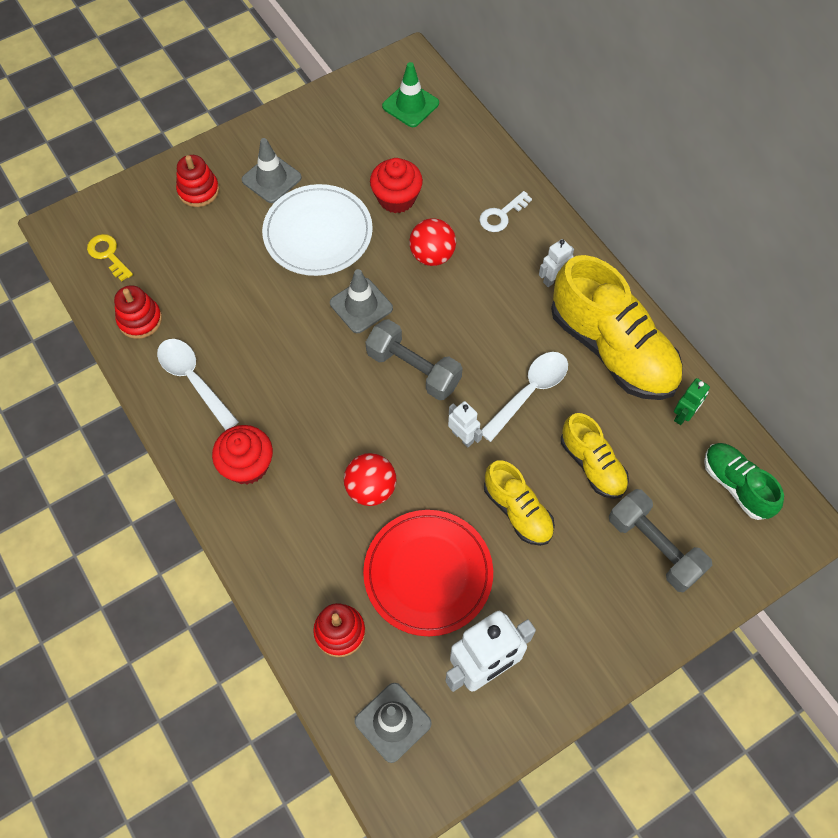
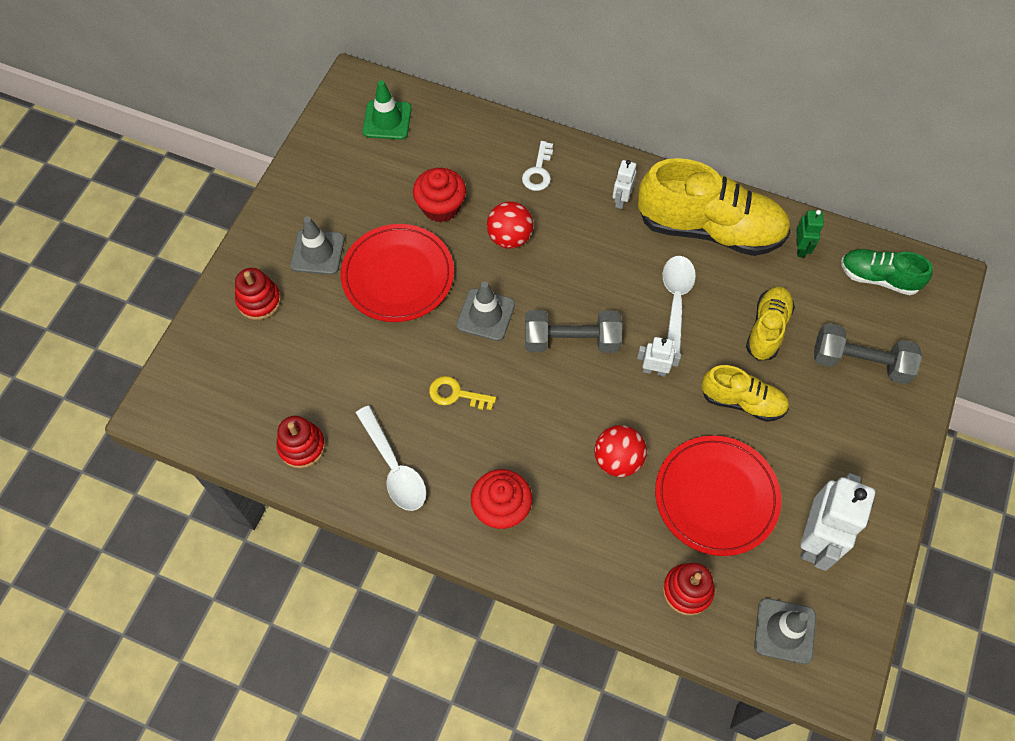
camera: 35 degrees left, 0 degrees up
(108, 254) = (222, 407): yellow key -> yellow key (456, 394)
(193, 380) = (394, 467): white spoon -> white spoon turned 135 degrees counterclockwise
(318, 233) = (398, 275): white plate -> red plate
(592, 465) = (767, 329): yellow shoe -> yellow shoe turned 90 degrees counterclockwise

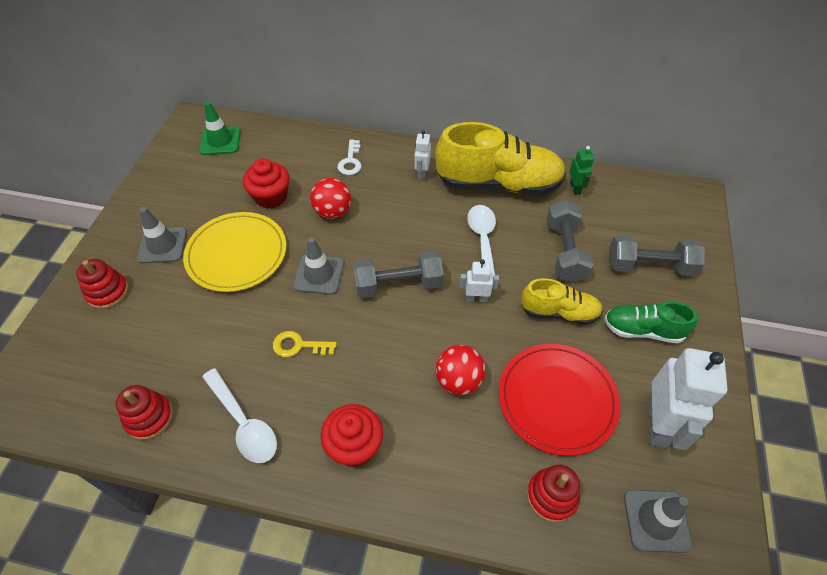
camera: 10 degrees left, 10 degrees down
(398, 275) = (237, 254): red plate -> yellow plate
(767, 329) = (564, 251): yellow shoe -> grey dumbbell
(878, 278) = (643, 201): green shoe -> green shoe (642, 330)

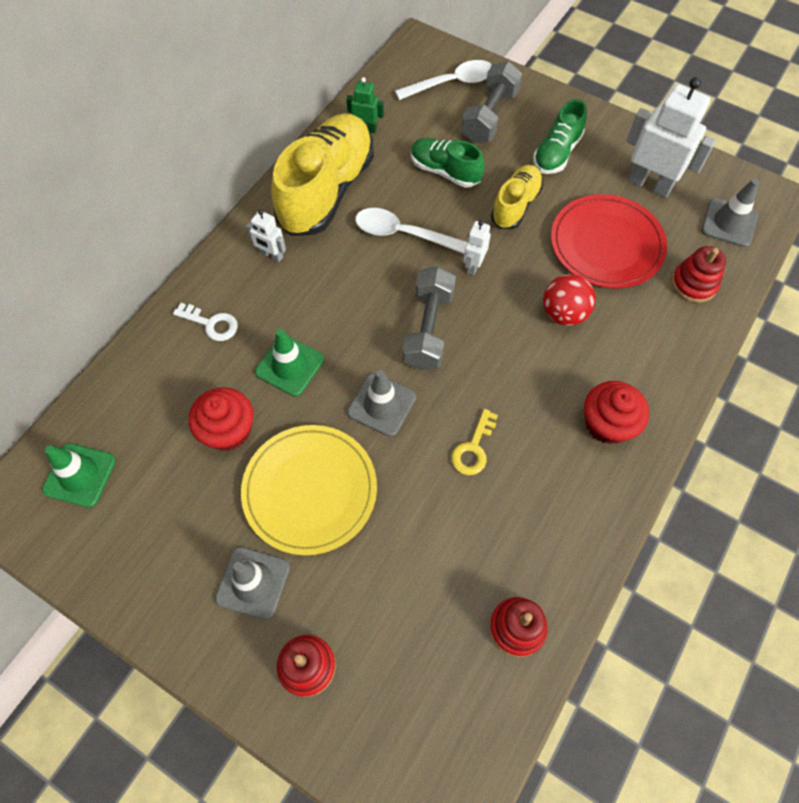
camera: 70 degrees left, 10 degrees up
(244, 423) = (553, 524): white spoon -> white spoon (452, 83)
(333, 212) = (289, 366): red ball -> green traffic cone
(564, 251) = (445, 171): grey dumbbell -> green shoe

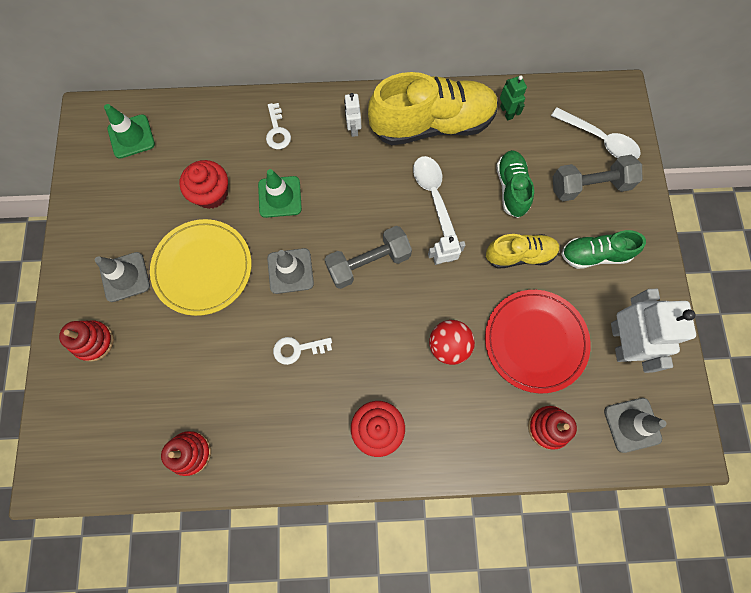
camera: 55 degrees right, 10 degrees up
(473, 448) = (297, 349): yellow key -> white key

